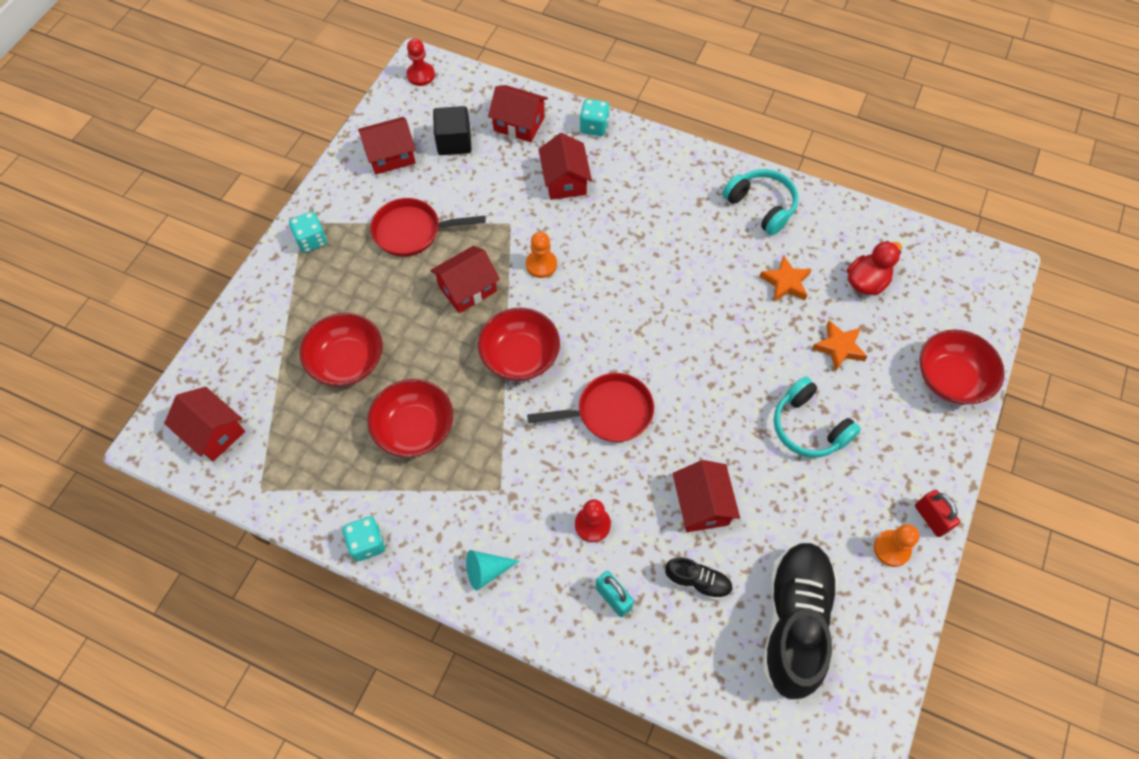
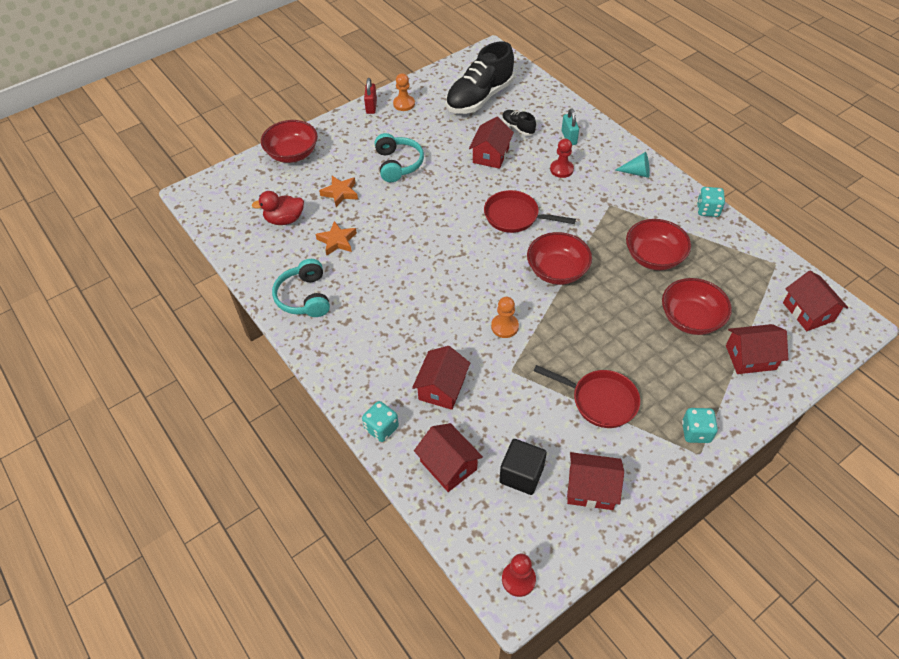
camera: 150 degrees left, 10 degrees down
(467, 288) = (573, 333): red house -> red house (750, 357)

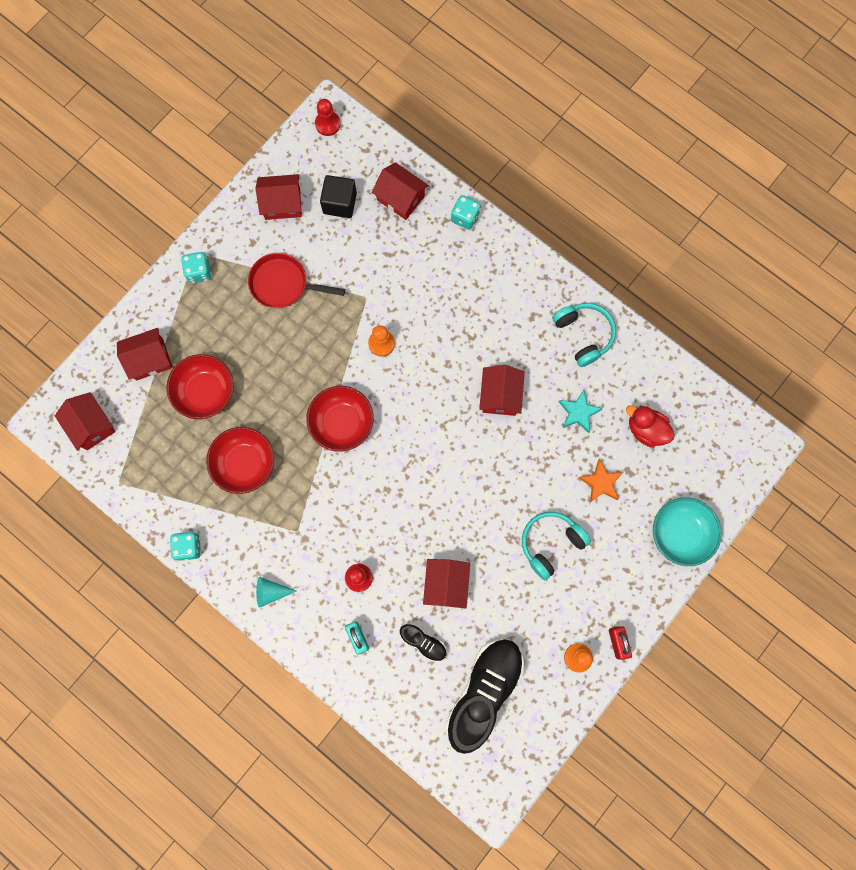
camera: 165 degrees right, 25 degrees up
(284, 219) = (646, 430): red duck -> red duck turned 120 degrees counterclockwise
(292, 154) = (680, 534): red bowl -> turquoise bowl
(337, 241) = (578, 412): orange star -> turquoise star
(398, 164) = (551, 544): turquoise headphones -> turquoise headphones turned 75 degrees clockwise
(442, 388) = (424, 266): red house -> red house (500, 395)
(515, 216) = (398, 490): red pan -> none

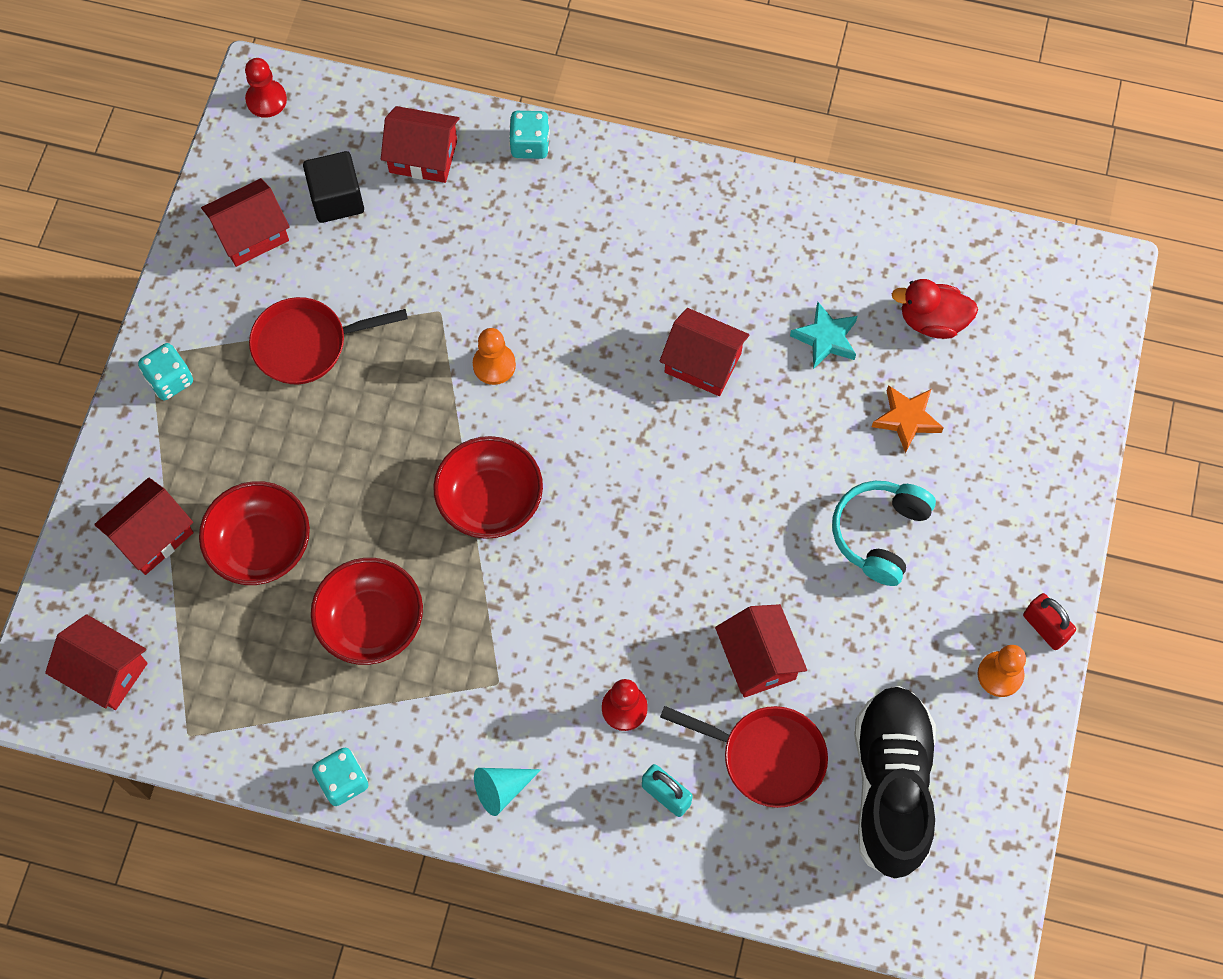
camera: 25 degrees left, 10 degrees down
(423, 642) = (766, 757): black shoe -> red pan
(500, 395) = (703, 363): red house -> red house turned 45 degrees counterclockwise
(583, 335) = (779, 232): turquoise headphones -> none
(680, 534) = (1053, 439): turquoise bowl -> none

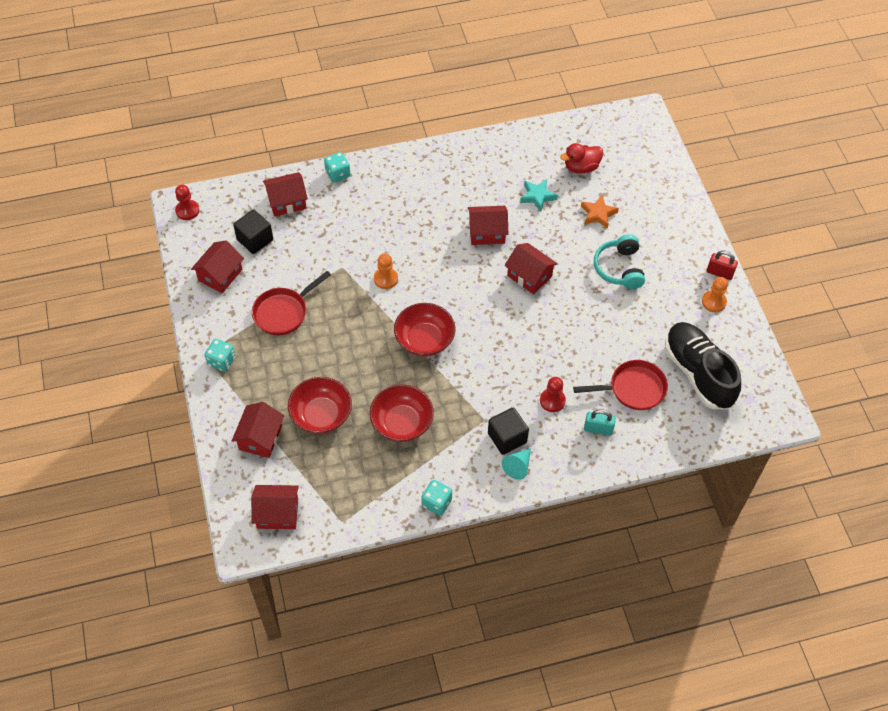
camera: 30 degrees left, 10 degrees down
(515, 733) = (507, 438): none -> black cube
(758, 659) = (600, 348): red house -> red house (529, 276)

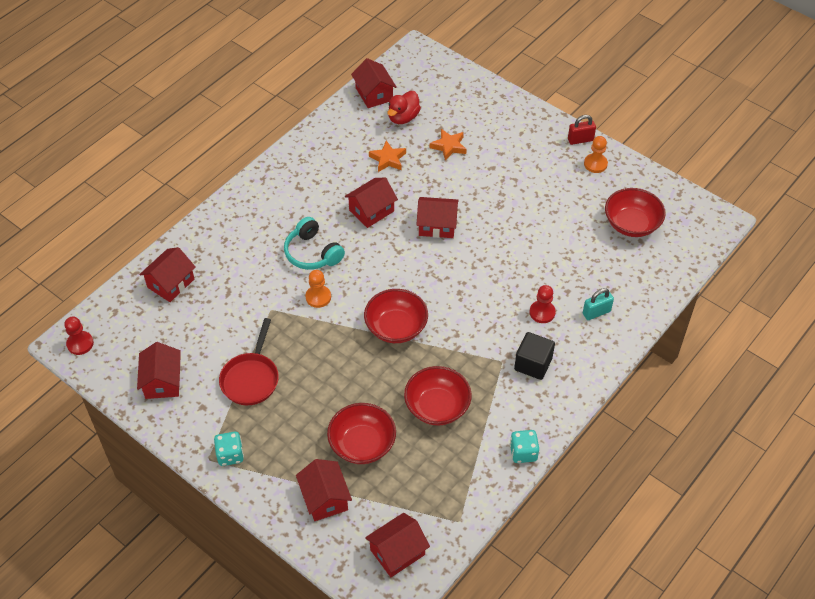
camera: 35 degrees left, 5 degrees down
(255, 240) = (169, 332): black cube -> none
(338, 174) = (198, 234): turquoise dice -> none
(518, 466) = (561, 381): turquoise cone -> none
(537, 196) = (388, 159): turquoise star -> orange star
(574, 133) = (374, 94): none -> red house
(619, 268) = (502, 179): turquoise headphones -> turquoise headphones (312, 253)
(633, 389) = (595, 265): red pan -> none
(698, 373) = (631, 224): black shoe -> red bowl

